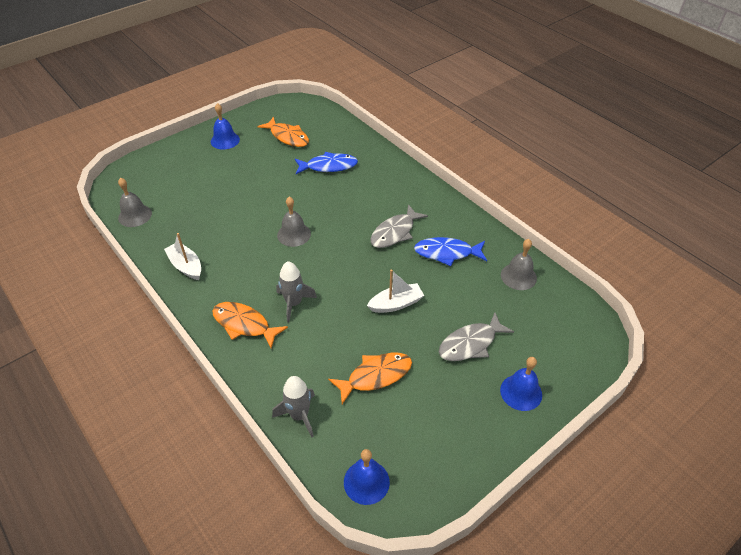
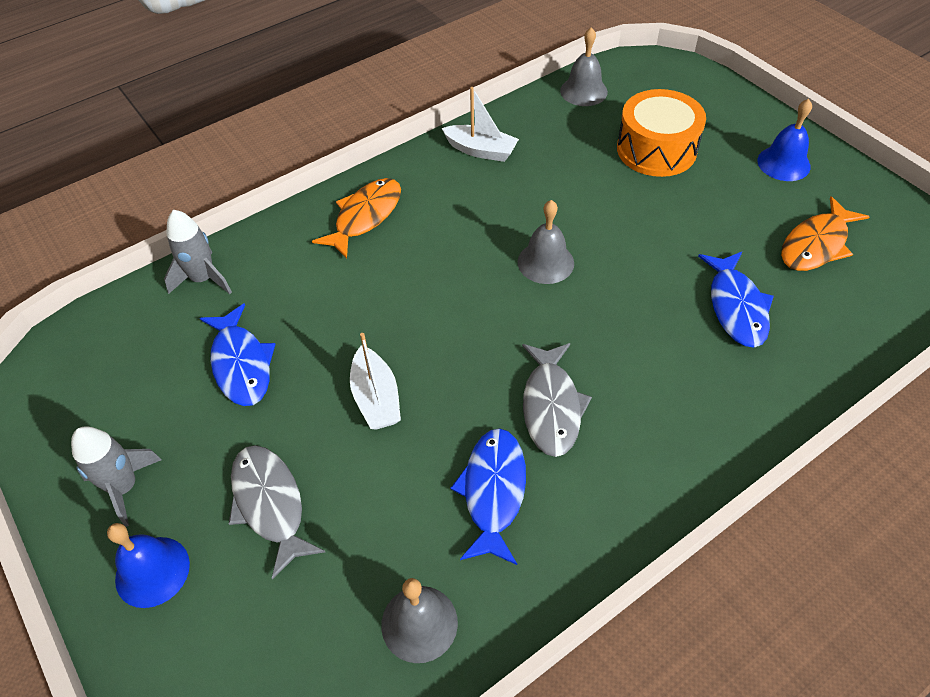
camera: 95 degrees right, 5 degrees up
(186, 266) = (481, 150): white boat -> white boat turned 60 degrees clockwise
(203, 186) = (656, 149): none -> orange drum
(294, 303) = (396, 267): grey rocket -> grey rocket (124, 487)
(366, 482) = (84, 348): blue bell -> none
(375, 376) = (241, 364): orange fish -> blue fish
(395, 232) = (551, 406): grey fish -> grey fish turned 135 degrees counterclockwise

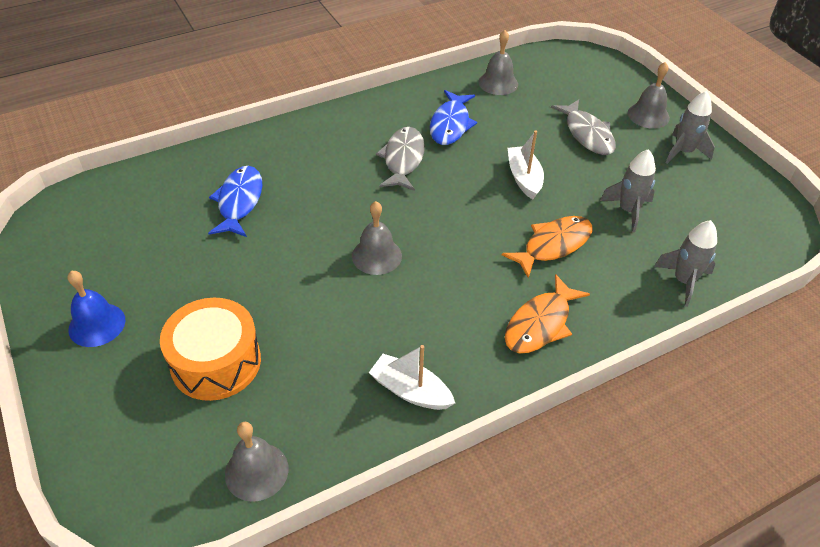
camera: 175 degrees left, 5 degrees down
(152, 571) = (648, 115): blue bell -> grey bell
(241, 364) = (628, 211): blue fish -> grey rocket
(816, 244) = (137, 240): orange fish -> orange fish (553, 245)

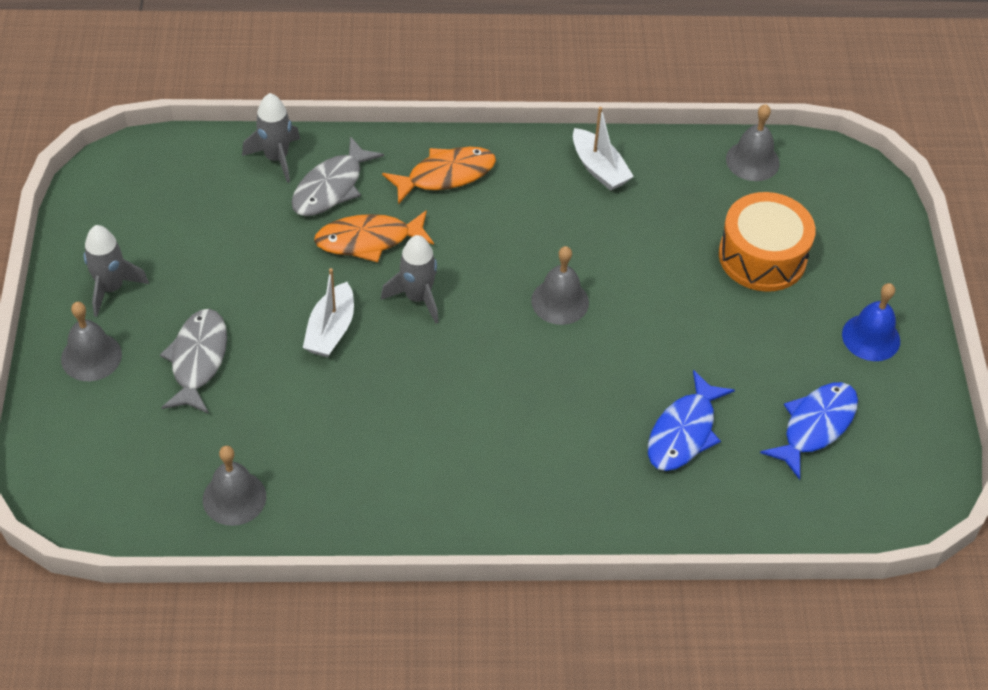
camera: 155 degrees left, 5 degrees up
(403, 159) = (455, 416): grey fish -> grey fish (331, 187)
(450, 124) = (357, 448): blue fish -> blue fish (815, 426)
(628, 211) = (254, 245): grey rocket -> grey rocket (417, 297)

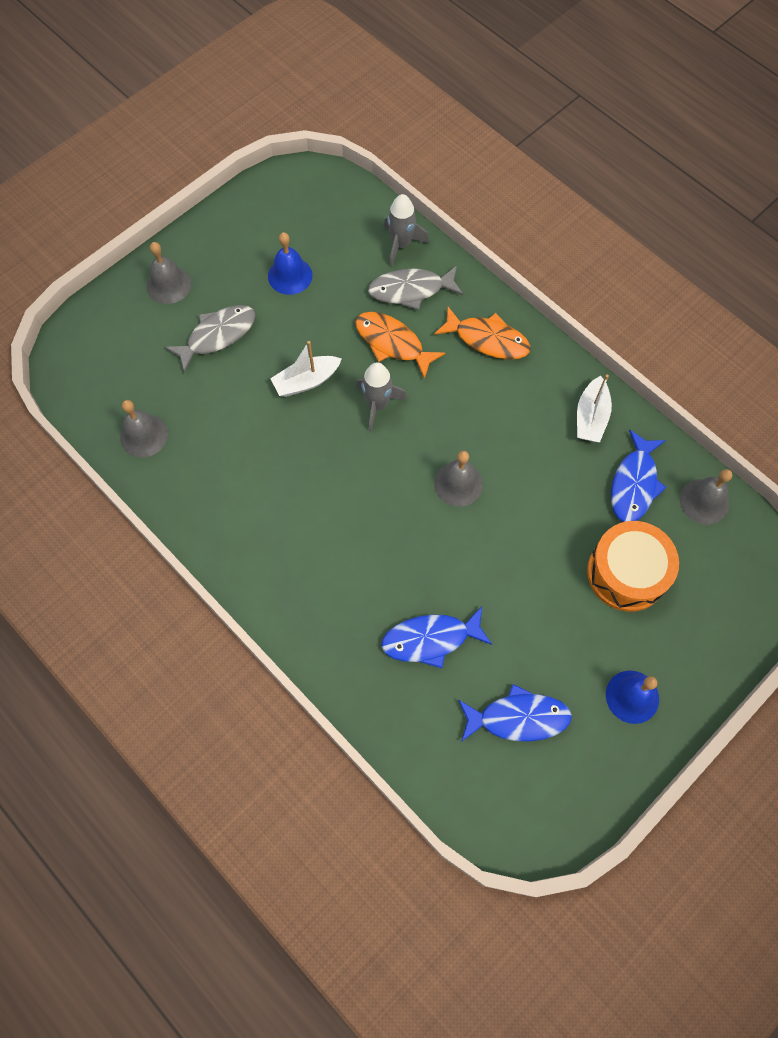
camera: 50 degrees right, 15 degrees up
(111, 288) = (223, 252): grey rocket -> none
(204, 259) = (290, 275): none -> blue bell
(690, 190) = (634, 484): none -> blue fish

